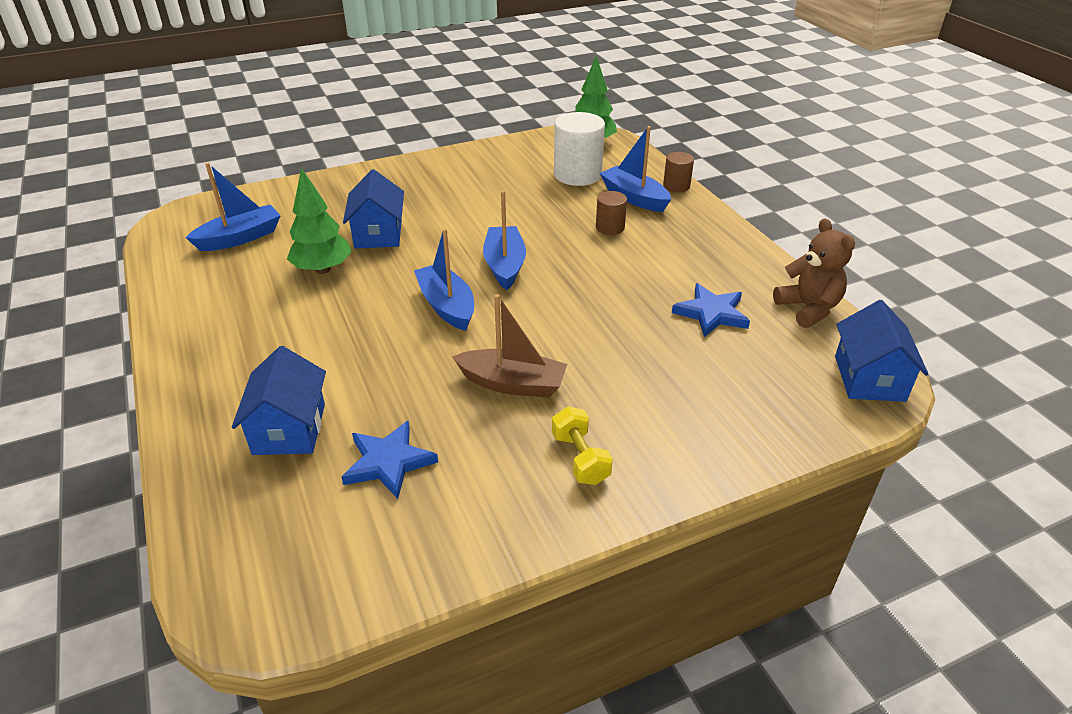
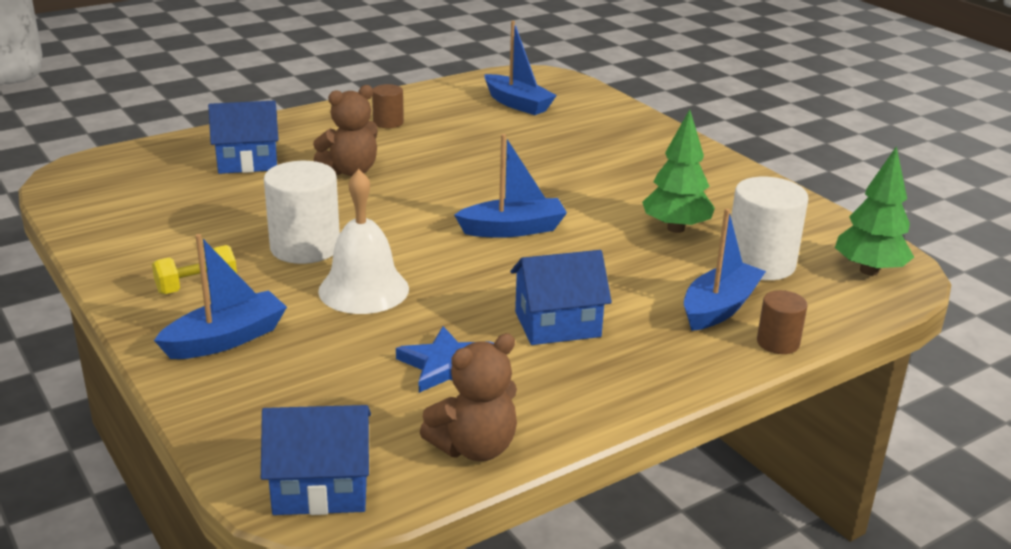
camera: 80 degrees right, 10 degrees down
(323, 269) = (476, 144): green tree -> green tree (676, 228)
(350, 350) = (350, 171): none -> brown teddy bear
(378, 234) = (551, 160): blue house -> blue house (557, 324)
(388, 462) = (204, 203): blue star -> none
(447, 306) = (428, 206): blue boat -> blue boat (226, 339)
(512, 384) = (305, 247): brown boat -> white cylinder
(596, 350) = (363, 289): none -> white bell
(610, 227) = (627, 291): brown cylinder -> brown cylinder (388, 122)

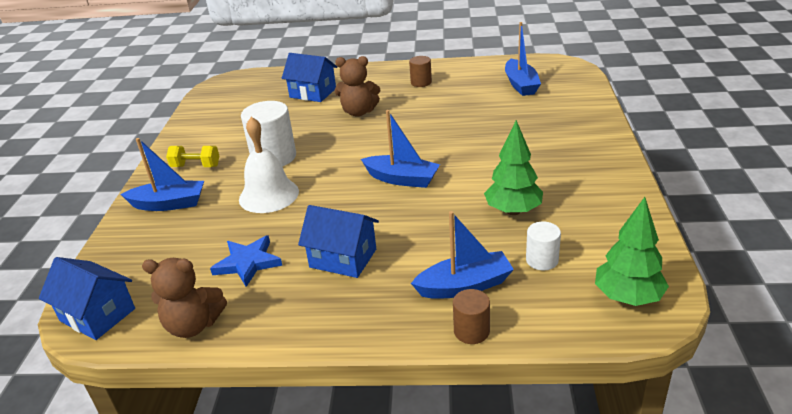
camera: 40 degrees right, 5 degrees up
(760, 263) = (542, 260): white cylinder -> white cylinder, size x0.55

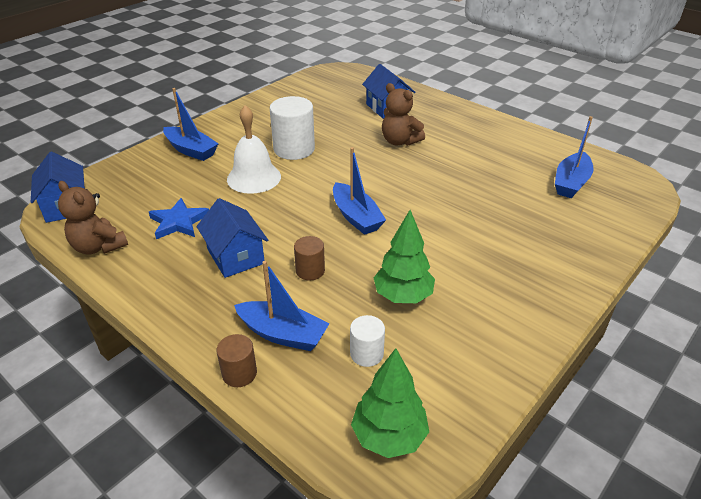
camera: 35 degrees right, 5 degrees up
(196, 166) = (239, 130): yellow dumbbell -> none
(421, 82) = (483, 138): brown cylinder -> brown cylinder (310, 270)

